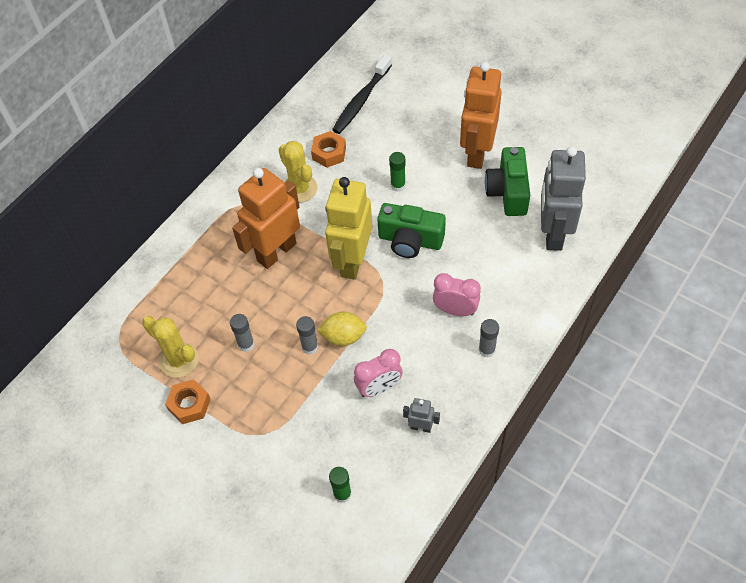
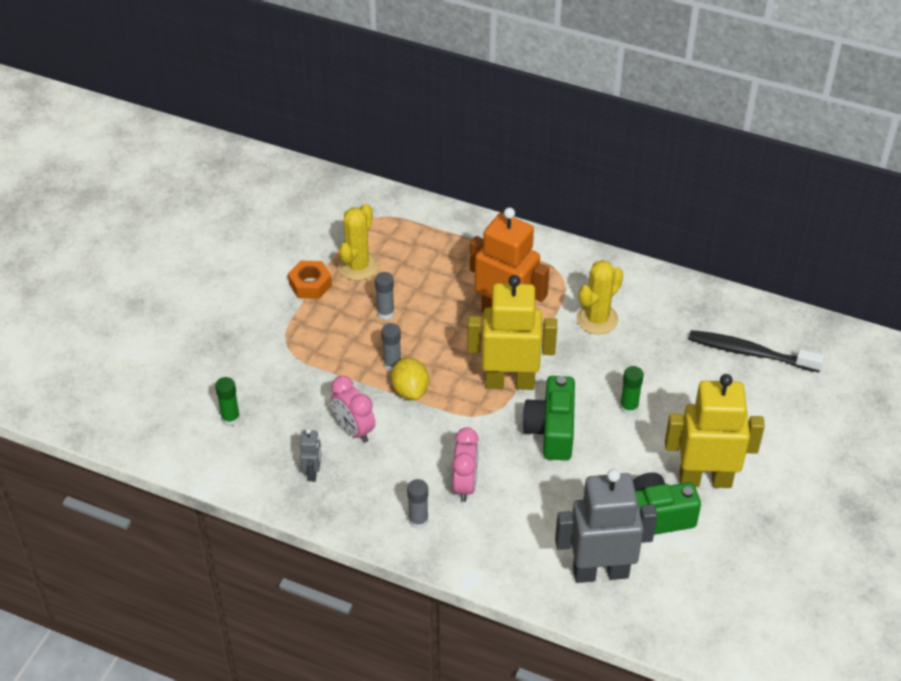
camera: 75 degrees right, 10 degrees down
(329, 153) = (657, 336): orange nut -> none
(477, 153) = (705, 479): orange robot -> yellow robot

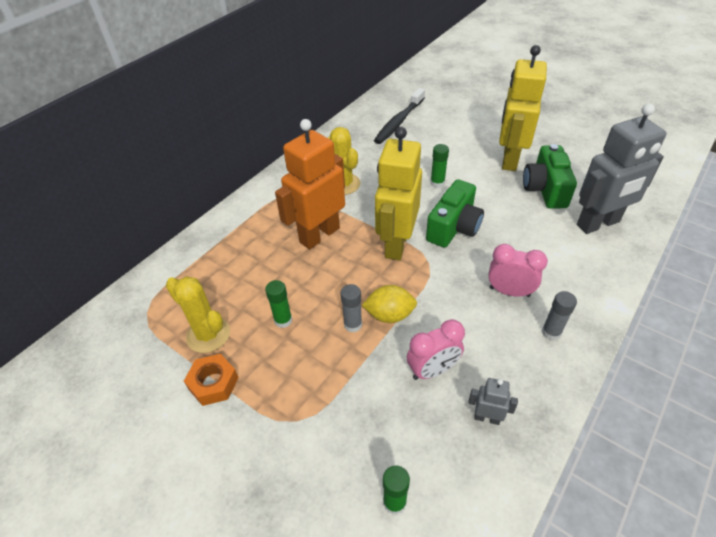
camera: 75 degrees left, 0 degrees up
(385, 313) = (283, 320): grey glue stick -> green glue stick
(551, 430) = (454, 227): green camera -> green camera turned 75 degrees counterclockwise
(600, 572) = (598, 224): grey robot -> grey robot turned 120 degrees counterclockwise

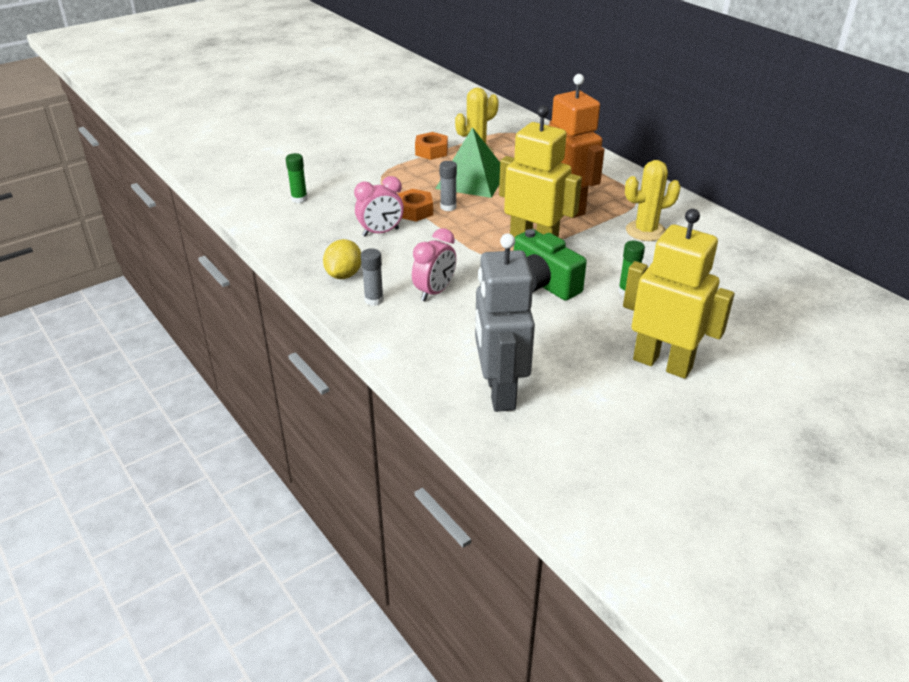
camera: 105 degrees right, 10 degrees down
(283, 320) = (471, 179): green glue stick -> green pyramid
(373, 353) = (414, 211): none -> orange nut
(389, 315) = (447, 224): yellow lemon -> yellow lemon (344, 275)
(399, 122) = (779, 293): black toothbrush -> none
(432, 370) = (380, 232): pink clock -> pink clock turned 105 degrees counterclockwise
(487, 418) = (324, 245): grey robot -> none
(545, 189) = (584, 372): green camera -> none

